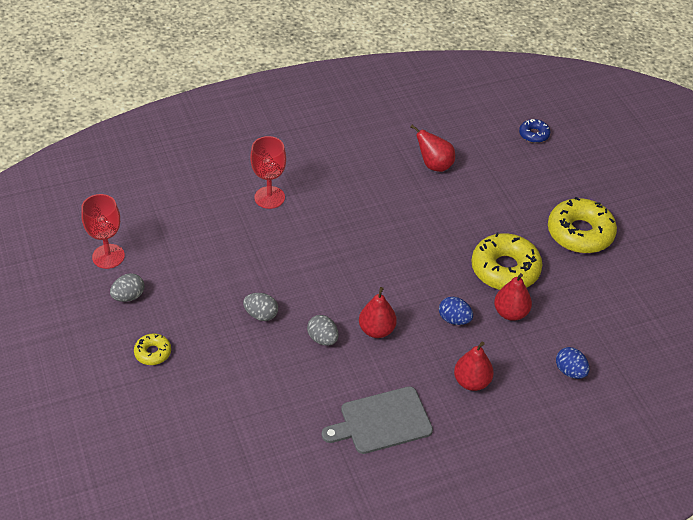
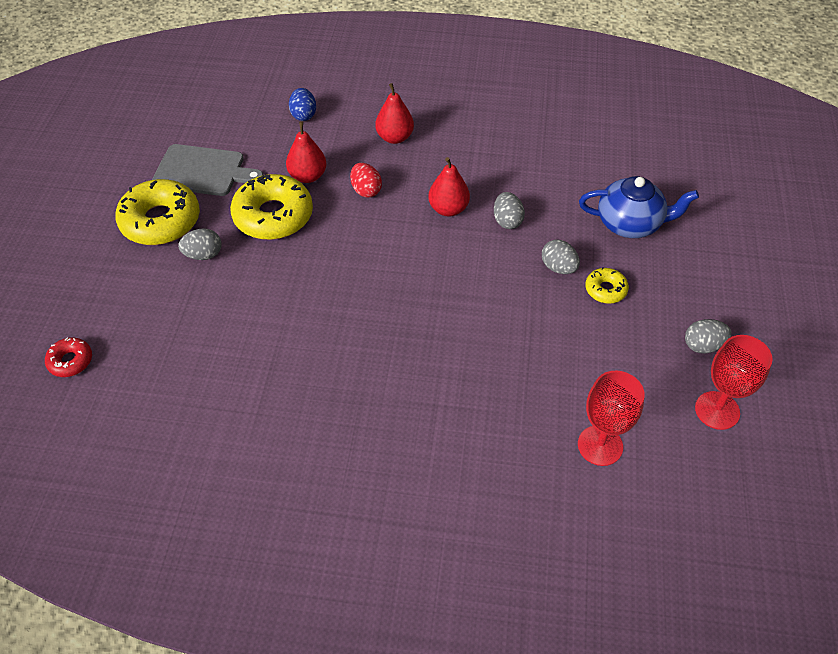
camera: 150 degrees left, 5 degrees up
(153, 353) = (691, 272): yellow donut -> yellow donut (605, 290)
(219, 378) = (630, 224): none -> blue teapot
(269, 197) = (473, 412): red goblet -> red goblet (600, 445)
(382, 421) = (496, 138): grey cutting board -> grey cutting board (203, 171)
(434, 165) = (233, 370): red pear -> none
(454, 319) = (366, 190): blue egg -> red egg
(524, 222) = (203, 255): none -> grey egg
(534, 134) = (70, 361): blue donut -> red donut

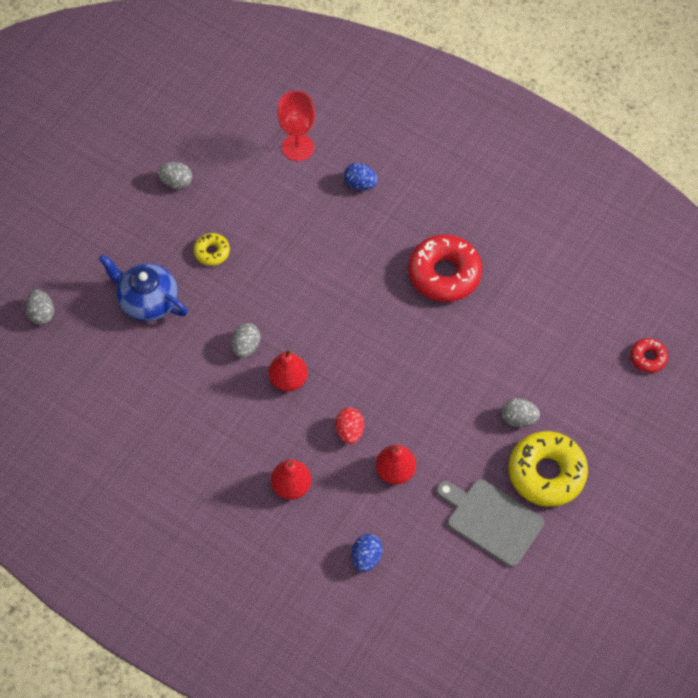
camera: 155 degrees left, 10 degrees up
(273, 216) = (444, 436): yellow donut -> none
(340, 363) = (444, 274): none -> red donut
(495, 430) = (360, 184): none -> blue egg
(558, 267) = (234, 285): grey egg -> grey egg (42, 314)
(717, 410) = (204, 138): red goblet -> none

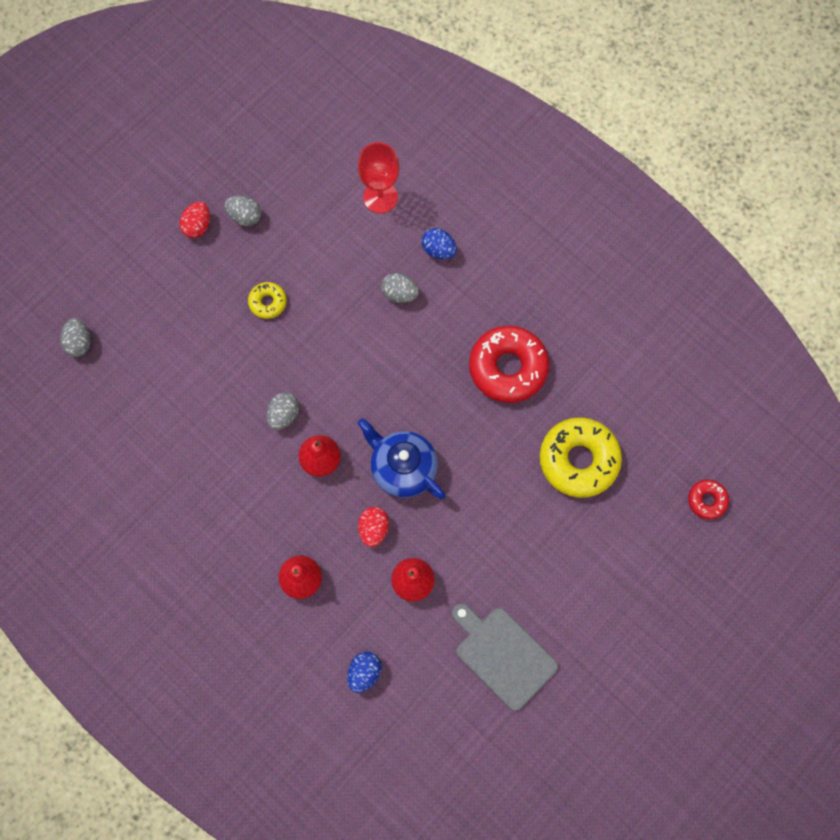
camera: 10 degrees right, 10 degrees up
(133, 197) = (197, 226): none -> red egg
(147, 301) = (191, 347): blue teapot -> blue teapot (402, 468)
(518, 418) = (554, 546): grey egg -> grey egg (400, 294)
(546, 473) = (572, 612): yellow donut -> yellow donut (579, 460)

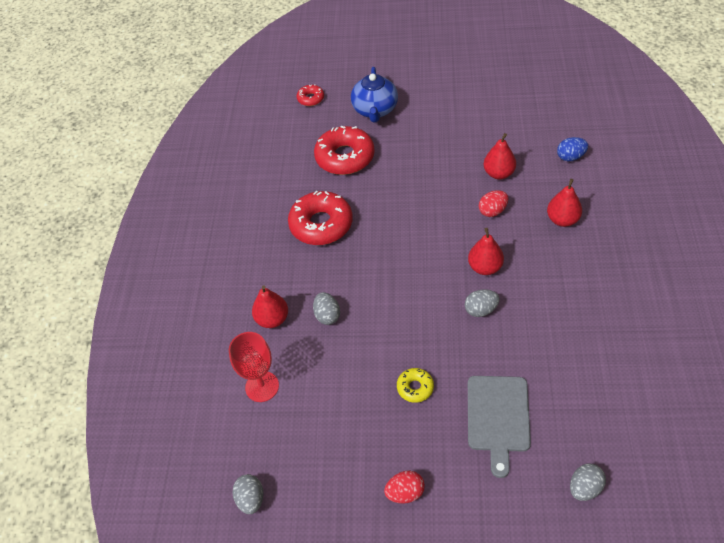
camera: 125 degrees left, 20 degrees down
(245, 216) = (363, 465): grey egg -> grey egg (251, 499)
(402, 468) = (441, 225): blue teapot -> blue teapot (375, 110)
(438, 250) = (272, 319): blue egg -> red pear
(503, 655) = (487, 115): grey cutting board -> grey cutting board (498, 417)
(579, 460) = (345, 157): yellow donut -> red donut

